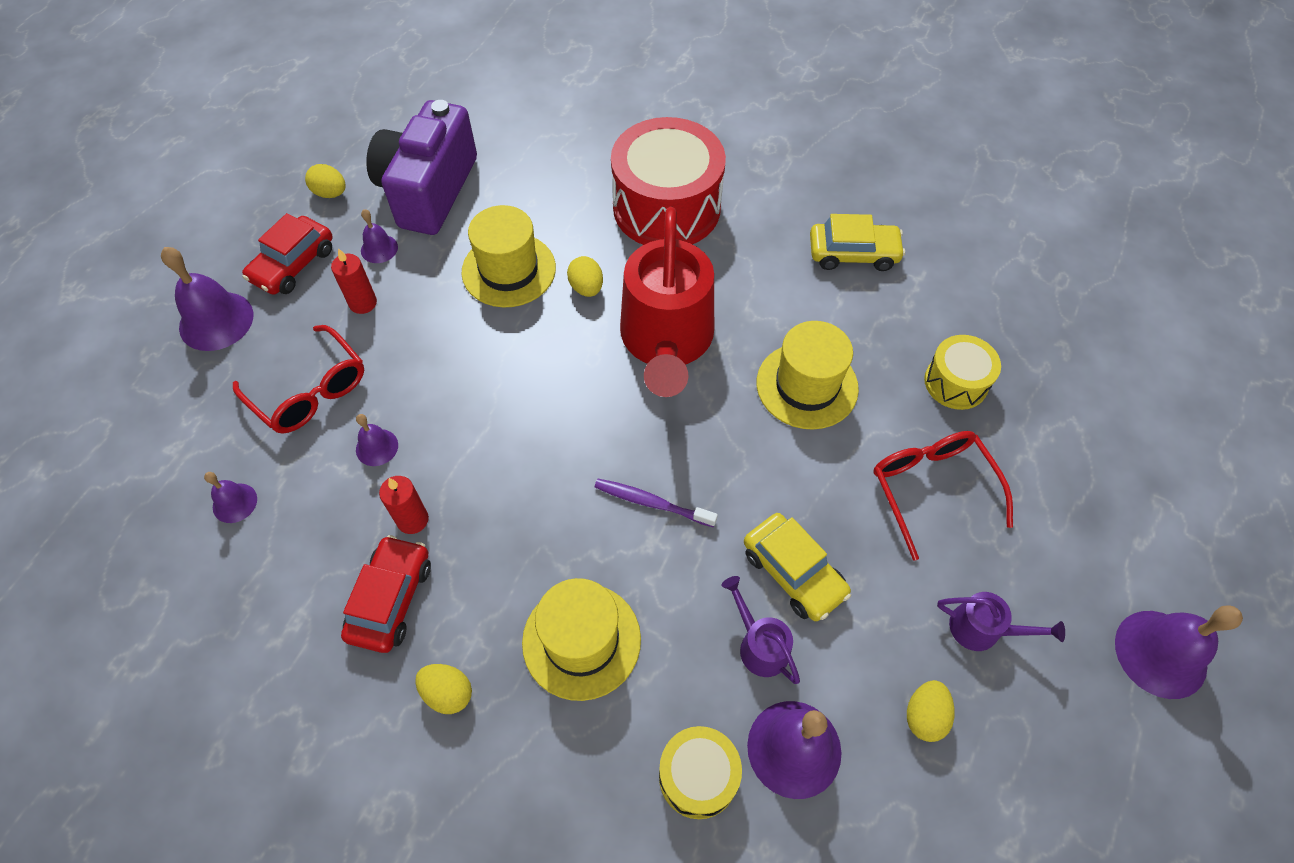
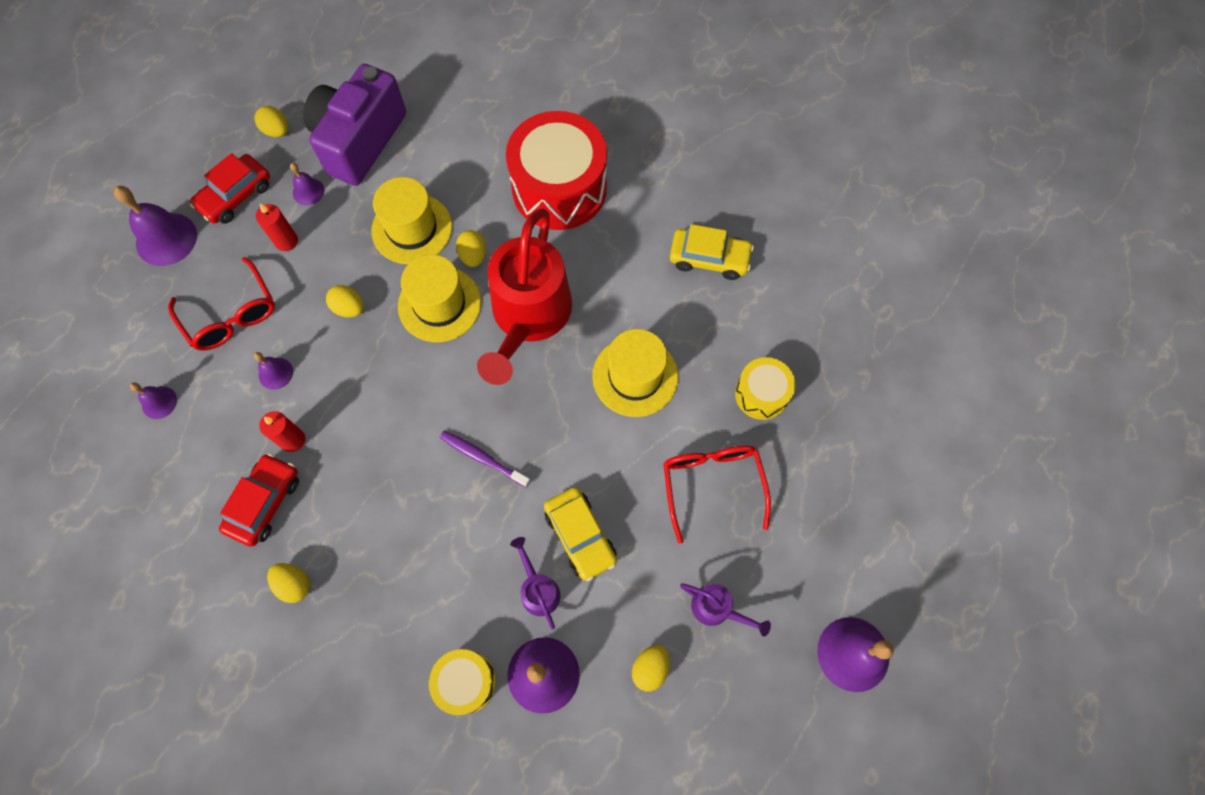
camera: 10 degrees right, 10 degrees up
(452, 363) = (349, 308): none -> yellow egg
(581, 640) = (402, 561): yellow hat -> yellow hat (439, 304)

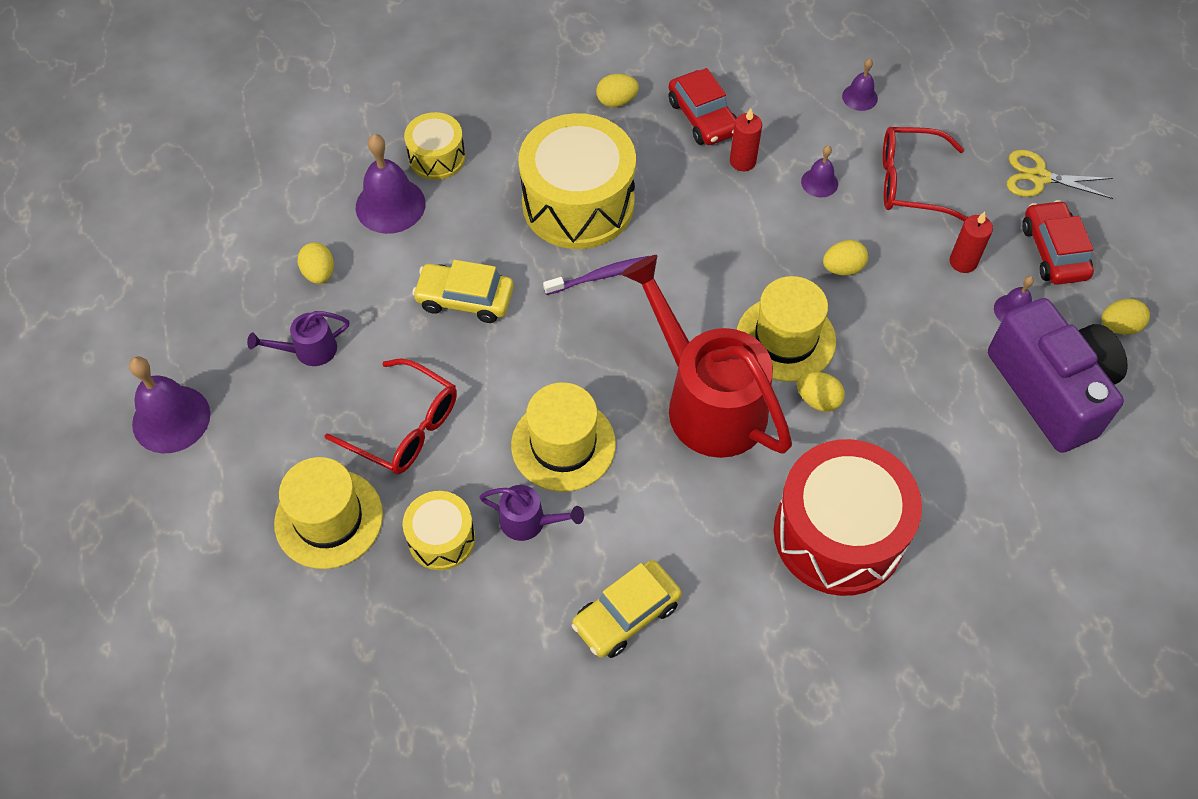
camera: 130 degrees right, 10 degrees down
(166, 239) = (1039, 177): purple bell -> yellow scissors
(412, 229) = (895, 369): yellow hat -> yellow hat (329, 519)
(427, 528) = (578, 203): none -> yellow drum
(538, 589) = (454, 243): purple watering can -> purple watering can (530, 522)

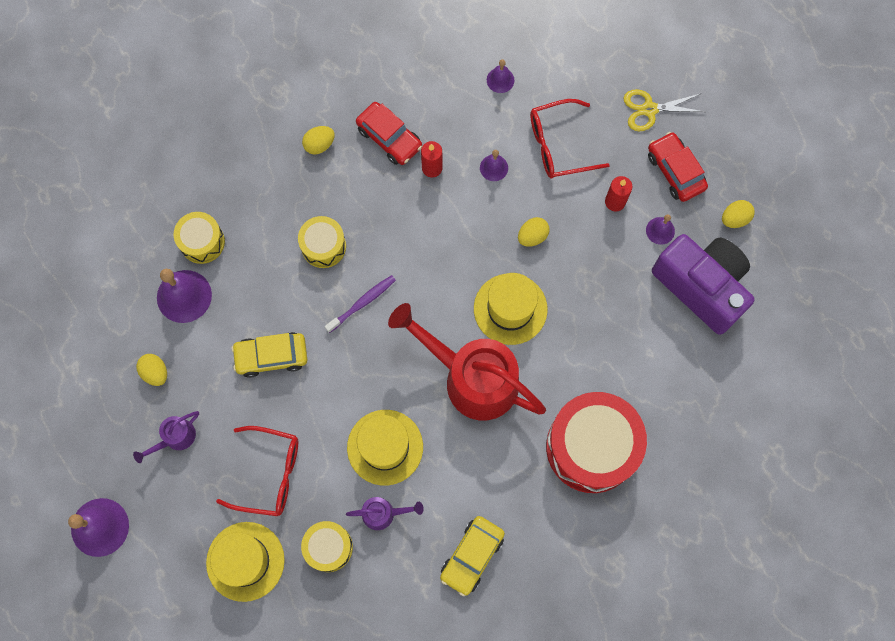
camera: 20 degrees left, 15 degrees up
(578, 203) = (323, 246): yellow drum -> yellow drum, size x0.51
(818, 400) = (547, 350): yellow egg -> none

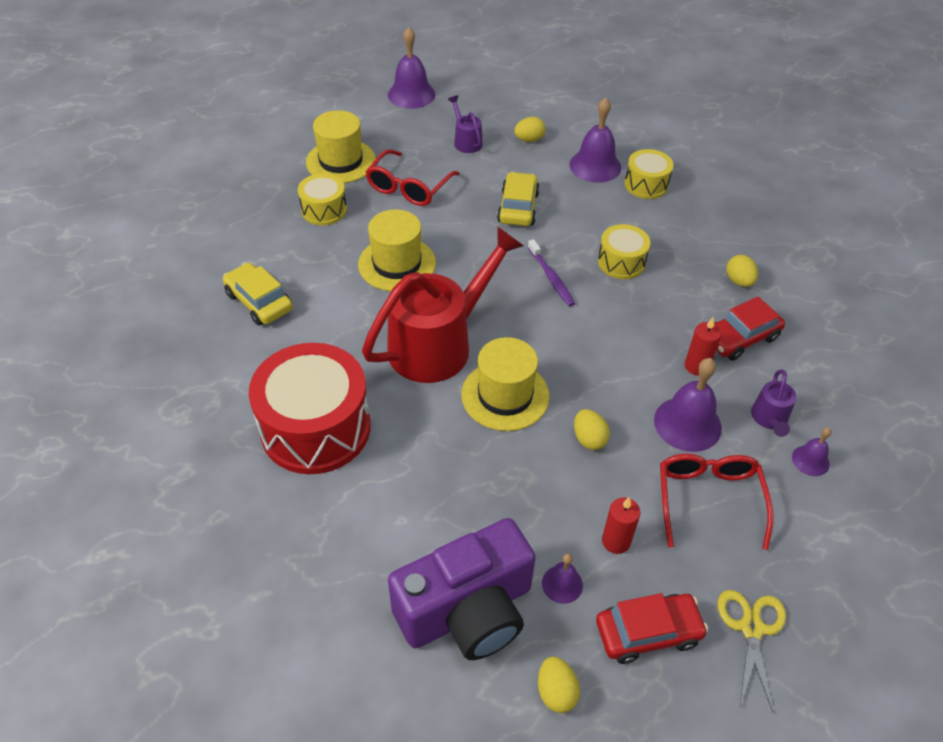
camera: 105 degrees right, 25 degrees down
(383, 513) = (334, 250): purple watering can -> purple watering can (769, 419)
(494, 167) = (687, 423): purple bell -> purple bell, size x1.87

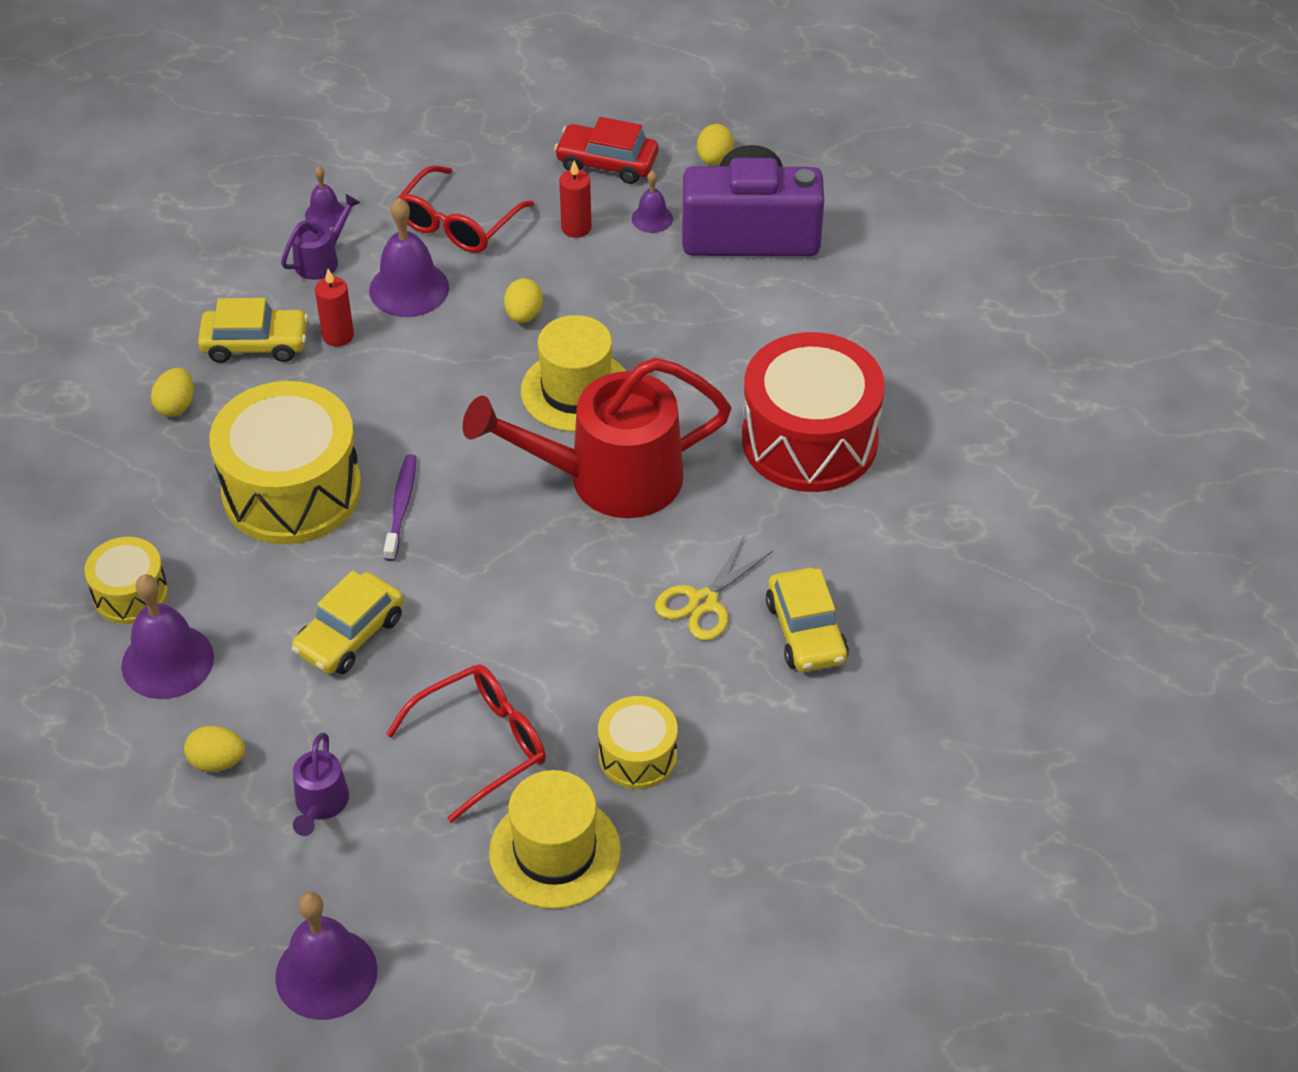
camera: 150 degrees left, 0 degrees up
(397, 264) = (588, 613): yellow hat -> none
(621, 262) = (292, 490): yellow drum -> yellow drum, size x1.94
(740, 338) = (255, 344): red car -> yellow car
(751, 628) = (518, 134): yellow scissors -> yellow scissors (703, 602)

